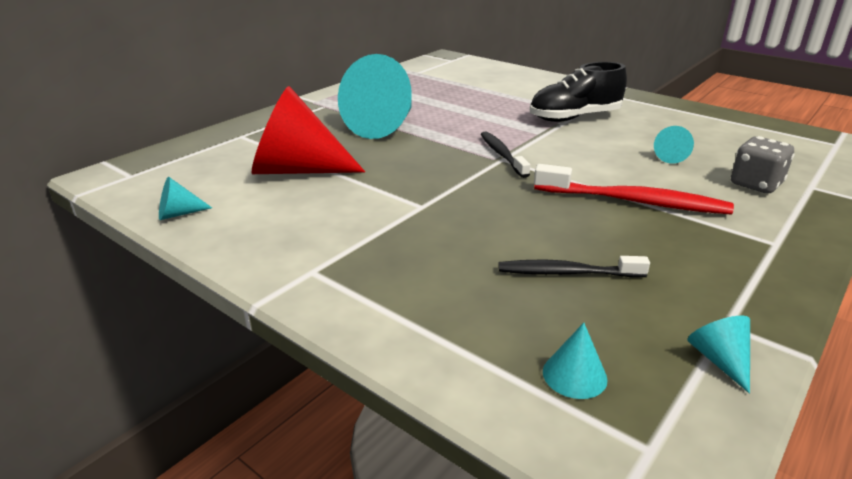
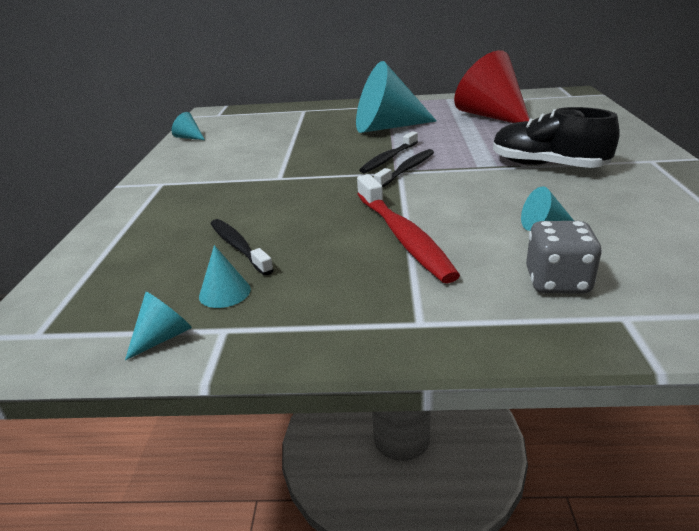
camera: 55 degrees right, 0 degrees up
(297, 170) = (278, 136): red cone -> red cone (491, 116)
(464, 152) = (388, 158): none -> black toothbrush
(574, 375) = (104, 287): turquoise cone -> turquoise cone (224, 292)

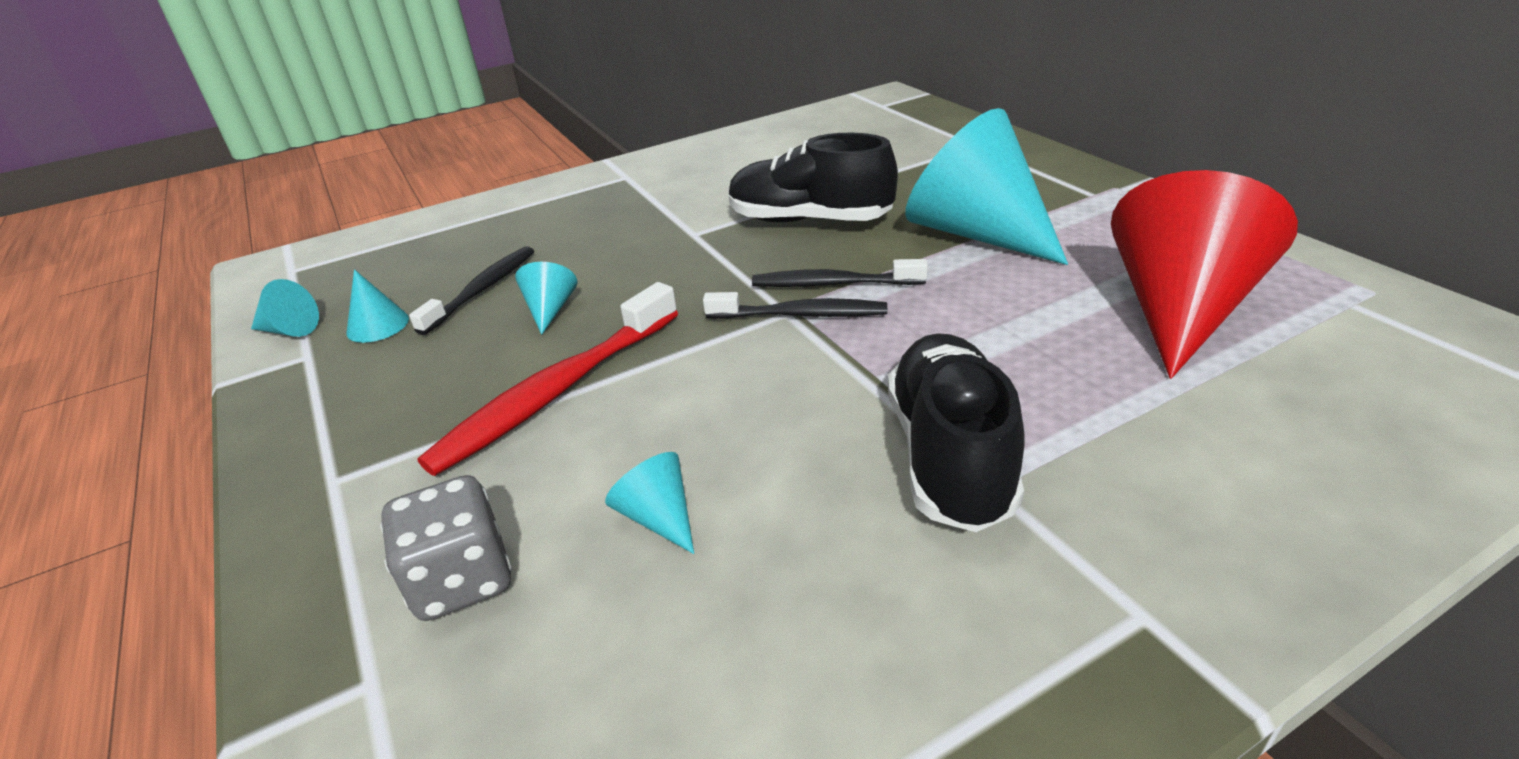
camera: 60 degrees right, 5 degrees up
(189, 138) = (778, 127): turquoise cone -> turquoise cone (550, 310)
(316, 151) = (809, 220): none -> black shoe

